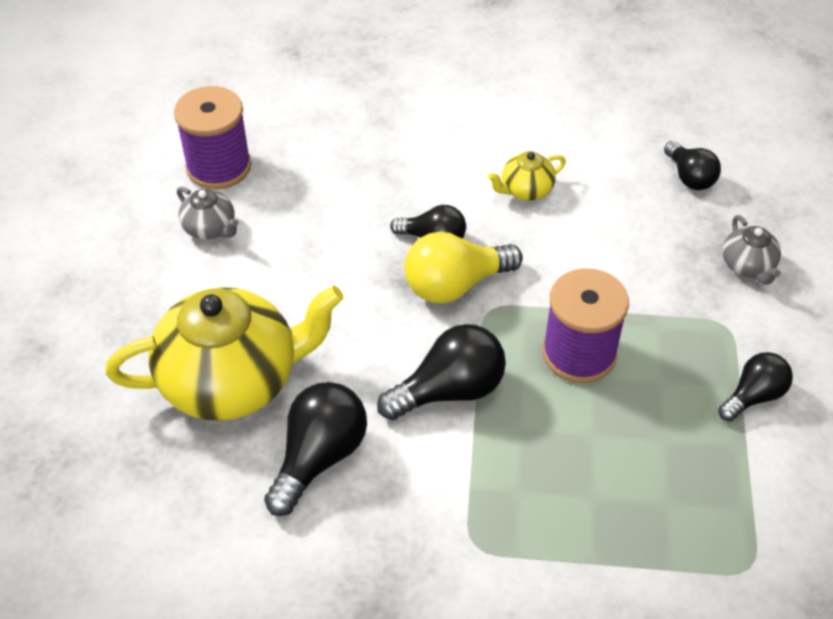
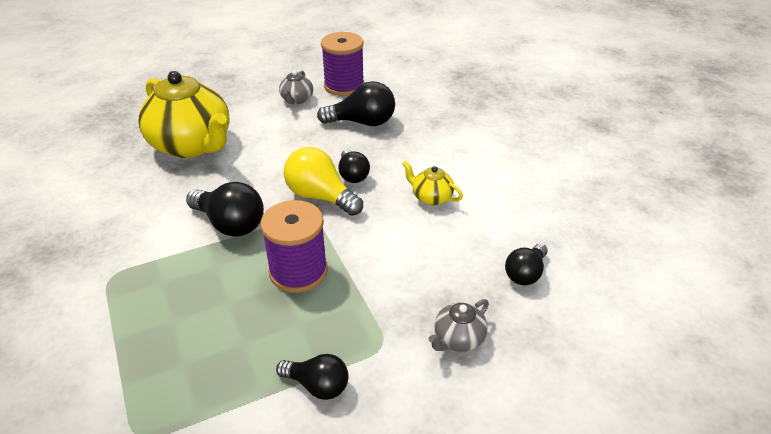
camera: 60 degrees right, 10 degrees down
(319, 457) = (152, 192): black light bulb -> black light bulb (362, 122)

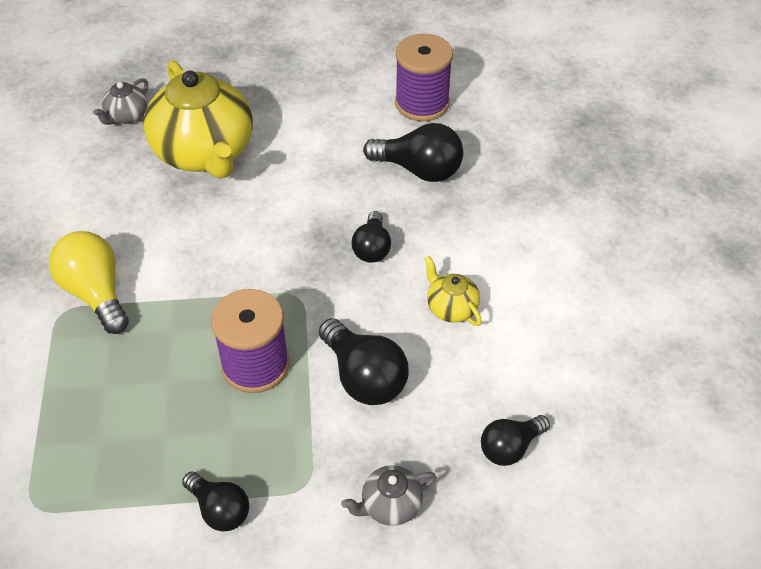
camera: 20 degrees right, 10 degrees up
(230, 224) = (206, 279): black light bulb -> black light bulb (364, 377)
(297, 100) = (353, 112): grey teapot -> grey teapot (127, 116)
(320, 196) = (321, 269): yellow light bulb -> yellow light bulb (96, 293)

